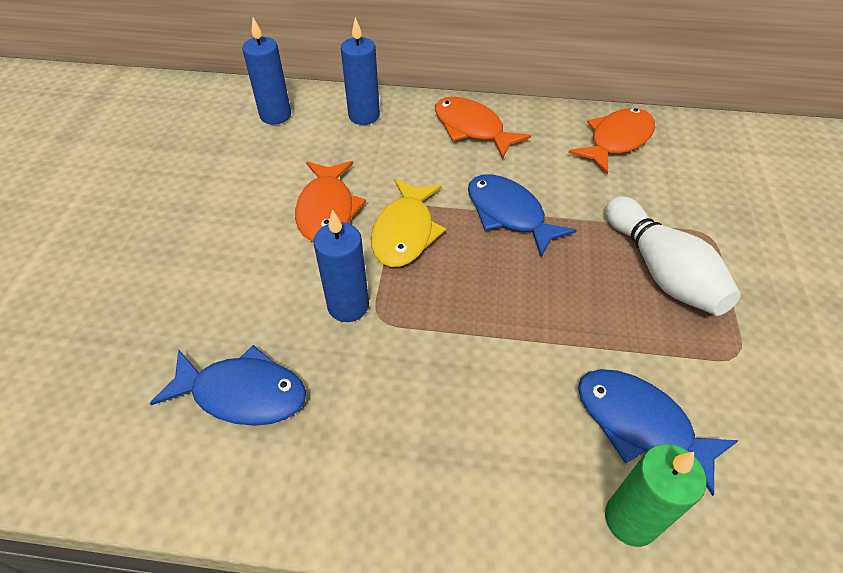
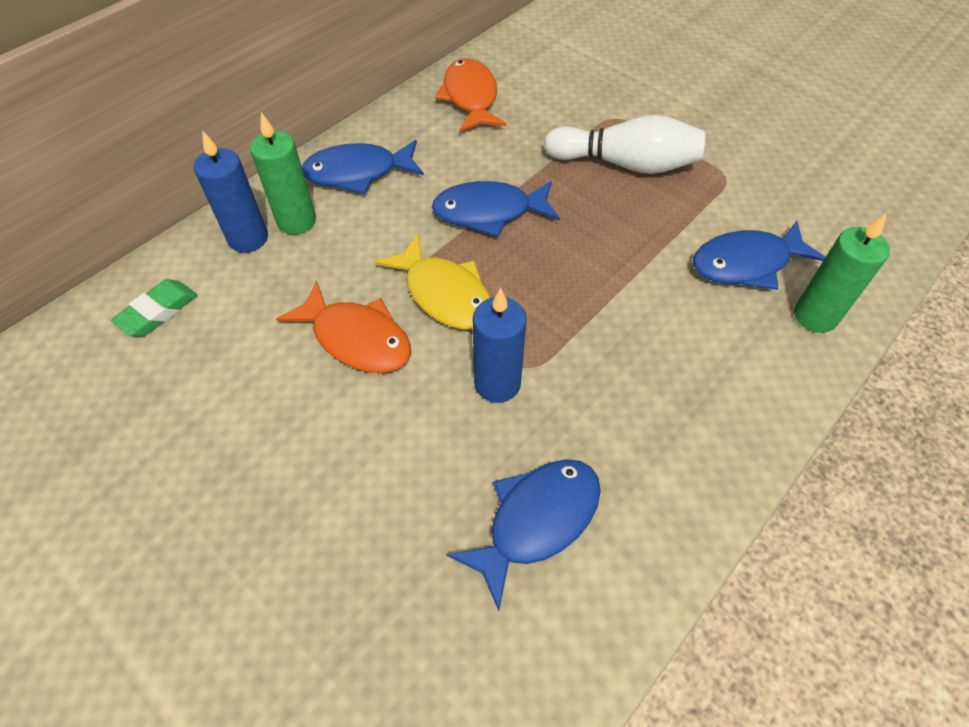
camera: 55 degrees left, 5 degrees up
(275, 115) = (158, 312): blue candle -> green eraser
(399, 127) = (296, 221): none -> green candle
(472, 128) = (358, 172): orange fish -> blue fish

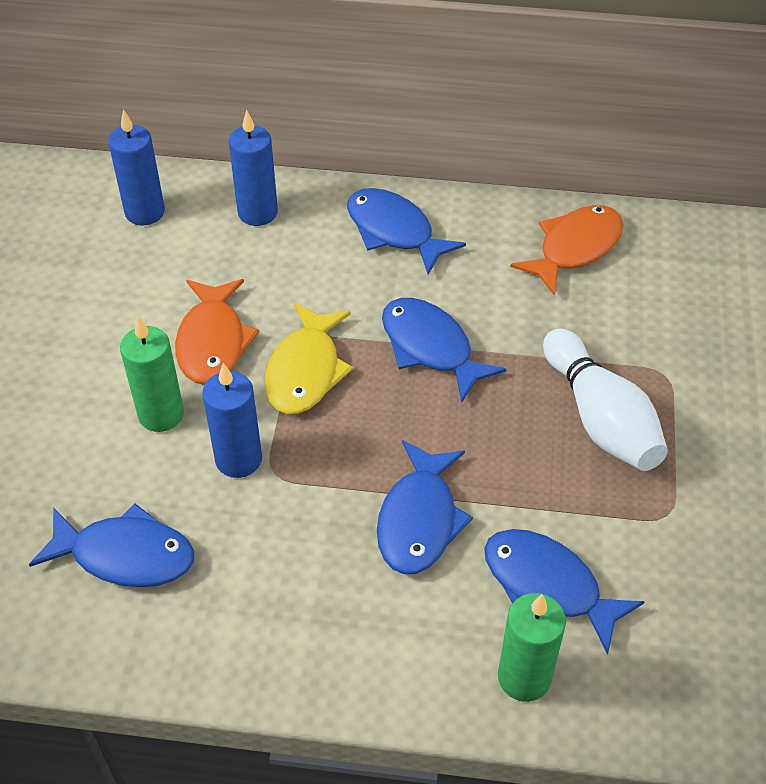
camera: 55 degrees right, 5 degrees down
(158, 312) = (145, 212): green eraser -> blue candle
(296, 221) = (302, 229): green candle -> green candle (161, 414)
(642, 301) = (419, 519): none -> blue fish

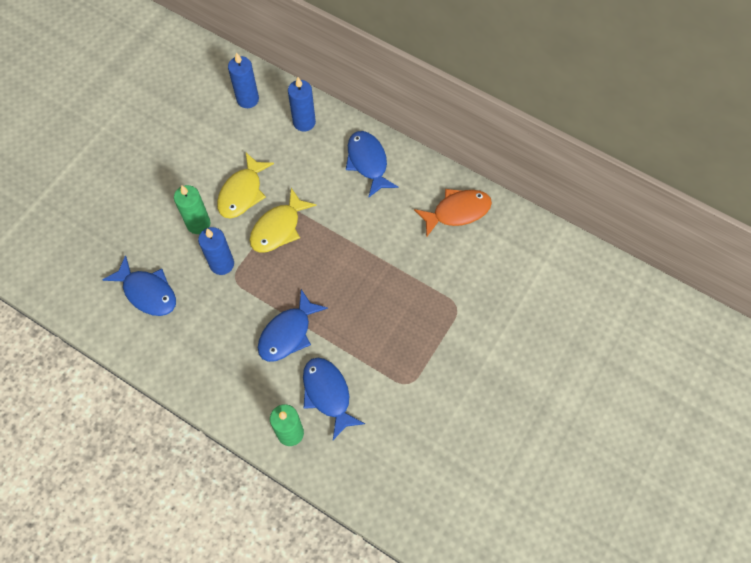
camera: 25 degrees right, 15 degrees up
(212, 342) = (242, 192): orange fish -> yellow fish
(430, 348) = (347, 241): blue fish -> none
(600, 418) = (408, 317): white bowling pin -> none

